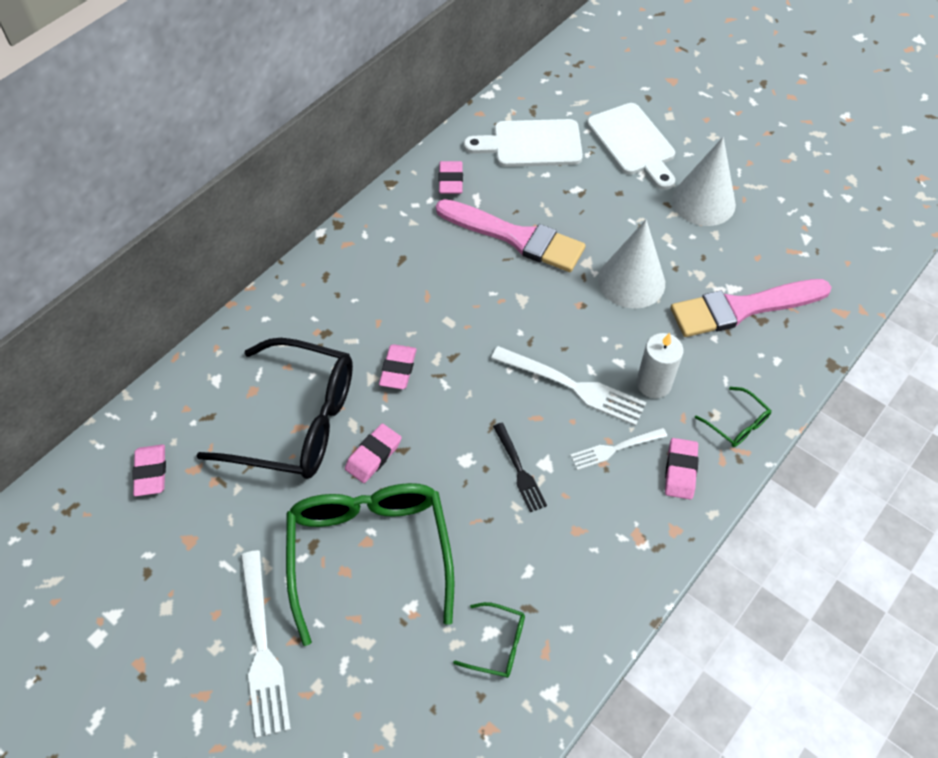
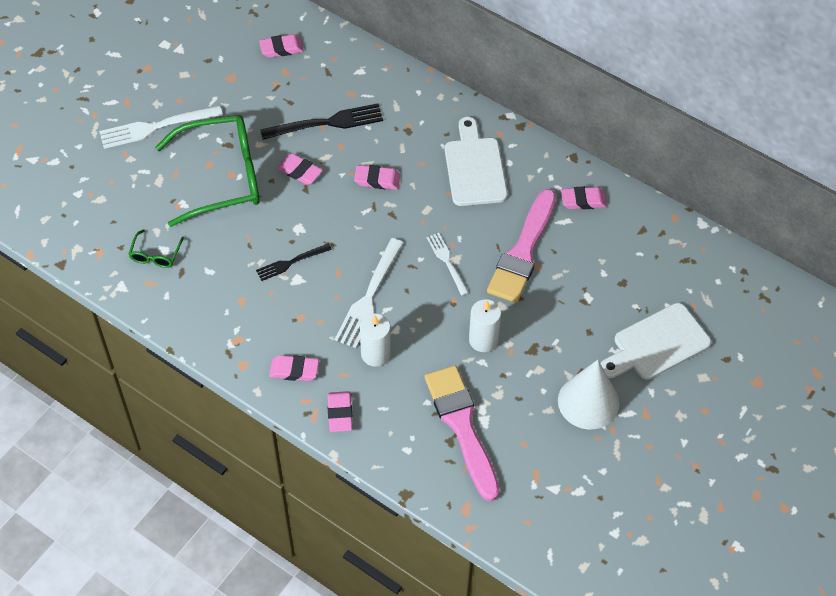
camera: 85 degrees right, 0 degrees up
(297, 421) = (327, 123): black glasses -> black fork
(531, 144) = (640, 260): white cutting board -> white cutting board (474, 167)
(615, 449) = (312, 326): white fork -> white fork (447, 262)
(631, 281) = (483, 340): white cone -> white candle
(737, 424) = (340, 413): green glasses -> pink eraser

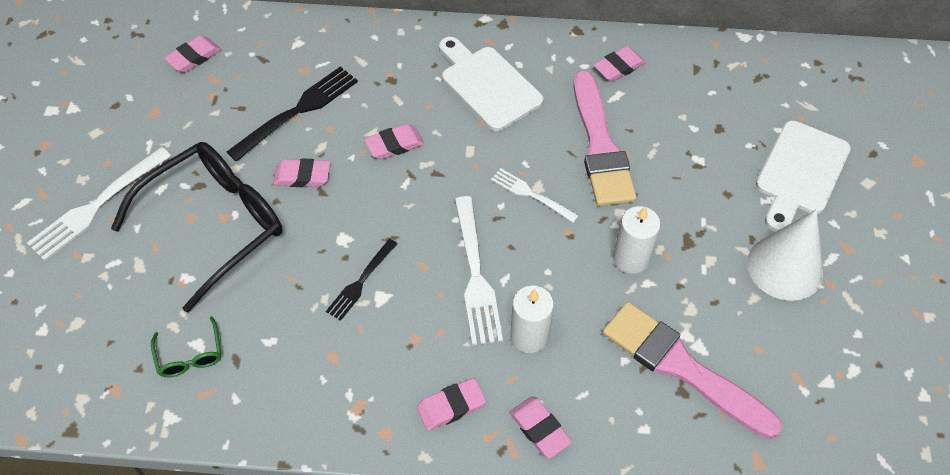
camera: 30 degrees left, 0 degrees up
(222, 177) = (215, 224): green glasses -> black glasses

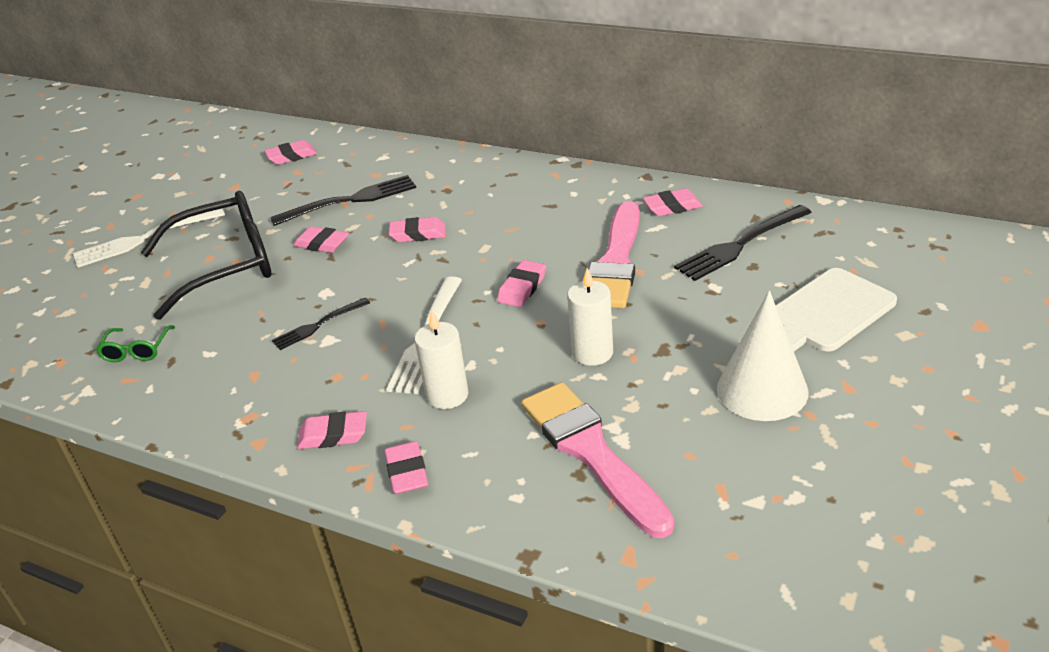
camera: 25 degrees right, 20 degrees down
(488, 85) = (533, 204): white cutting board -> none
(531, 194) = (522, 288): white fork -> pink eraser
(698, 104) = (740, 245): none -> black fork

